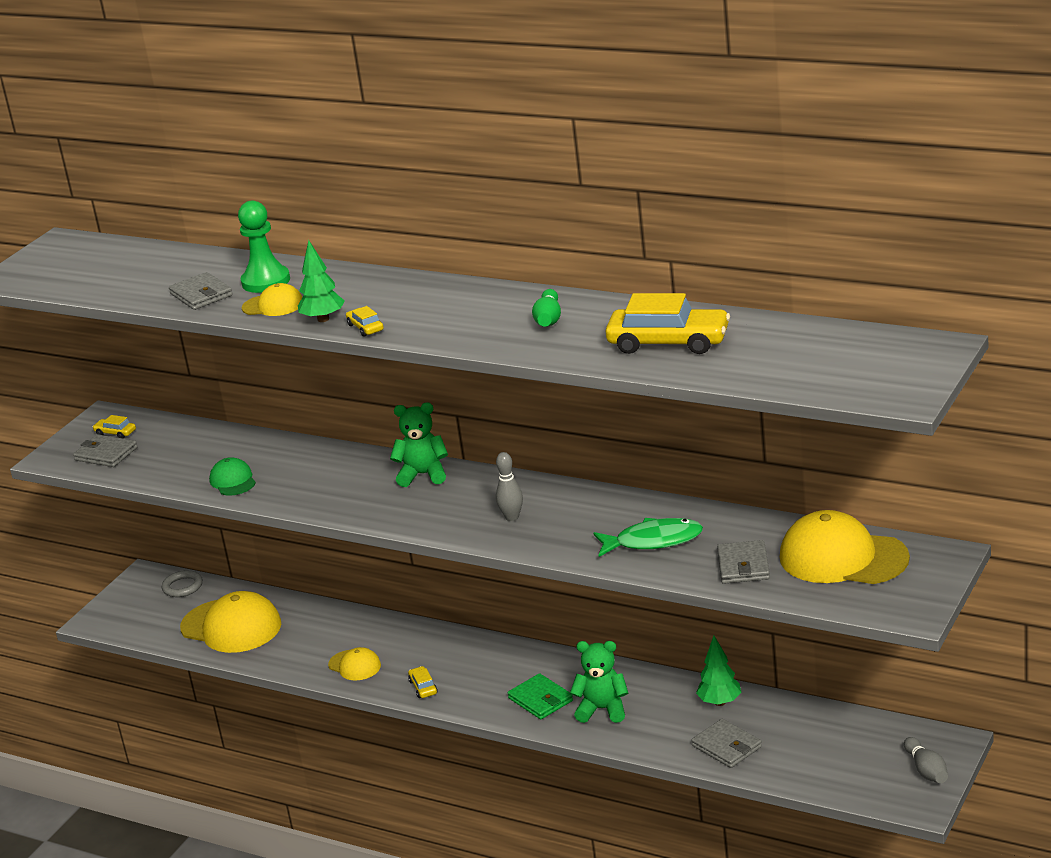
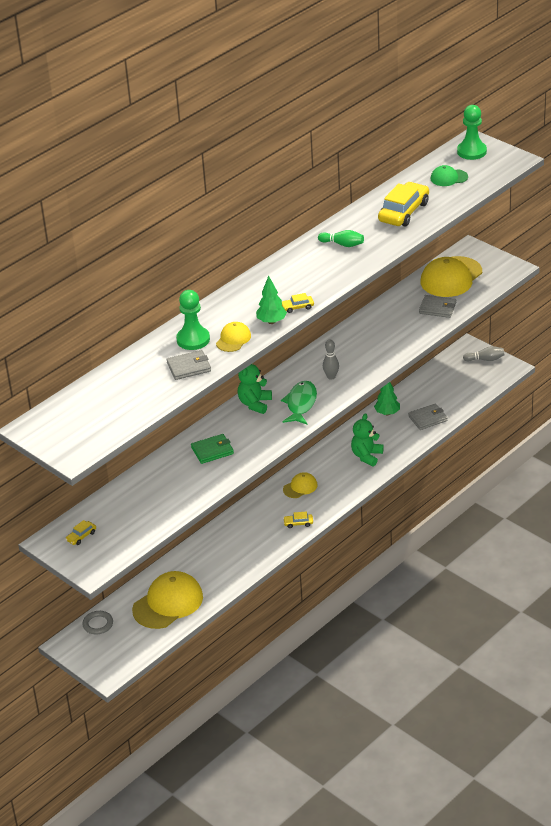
camera: 75 degrees left, 10 degrees up
(106, 454) = (110, 542): grey wallet -> none
(233, 481) = (198, 484): green cap -> green cap (449, 178)
(354, 665) = (255, 550): yellow cap -> yellow cap (300, 487)
(540, 699) = (342, 478): green wallet -> green wallet (212, 451)
(653, 541) = (393, 332): green fish -> green fish (301, 404)
(902, 354) = (471, 151): none -> green pawn

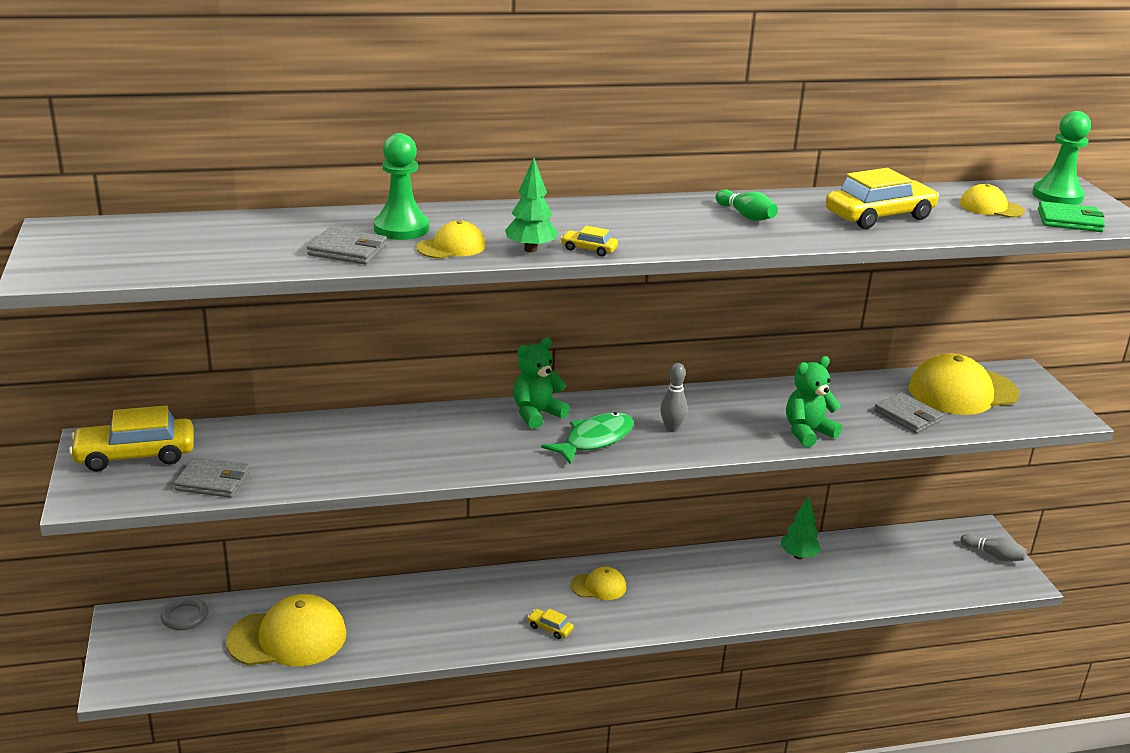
camera: 30 degrees right, 10 degrees down
(81, 536) = (135, 455): yellow car -> yellow car, size x2.23
(212, 451) = (417, 439): green wallet -> green wallet (1069, 221)
(366, 456) = (721, 593): green teddy bear -> green teddy bear (807, 432)
(427, 418) = (848, 588): grey wallet -> grey wallet (213, 481)
(449, 178) = (991, 207): green cap -> yellow cap

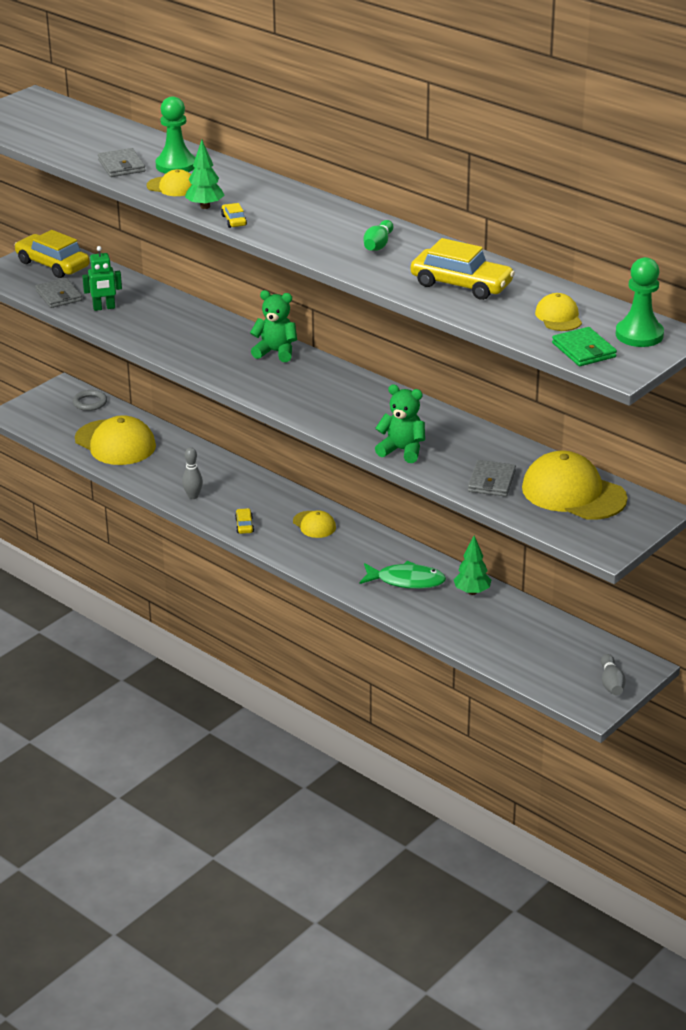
camera: 55 degrees right, 5 degrees up
(290, 465) = (104, 308): none -> green robot
(594, 440) = (273, 382): green fish -> green fish (406, 581)
(671, 428) = (329, 402): grey bowling pin -> grey bowling pin (193, 496)

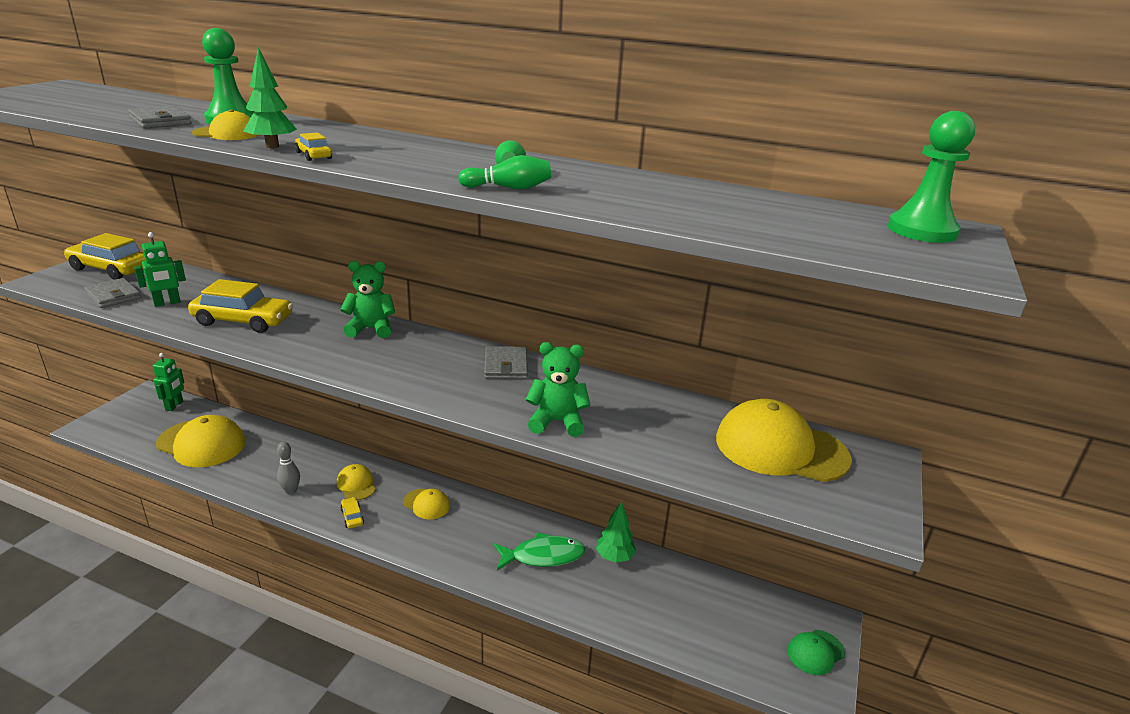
camera: 20 degrees left, 5 degrees down
(90, 403) = (174, 406): grey ring -> green robot
(364, 269) = (509, 188): none -> green bowling pin
(461, 284) = (645, 196): yellow car -> yellow car (243, 321)
(491, 481) = (681, 447): grey wallet -> grey wallet (506, 366)
(558, 317) = (801, 219): yellow cap -> yellow cap (356, 484)
(583, 350) = (883, 251): green wallet -> none
(611, 683) = (815, 652): grey bowling pin -> green cap

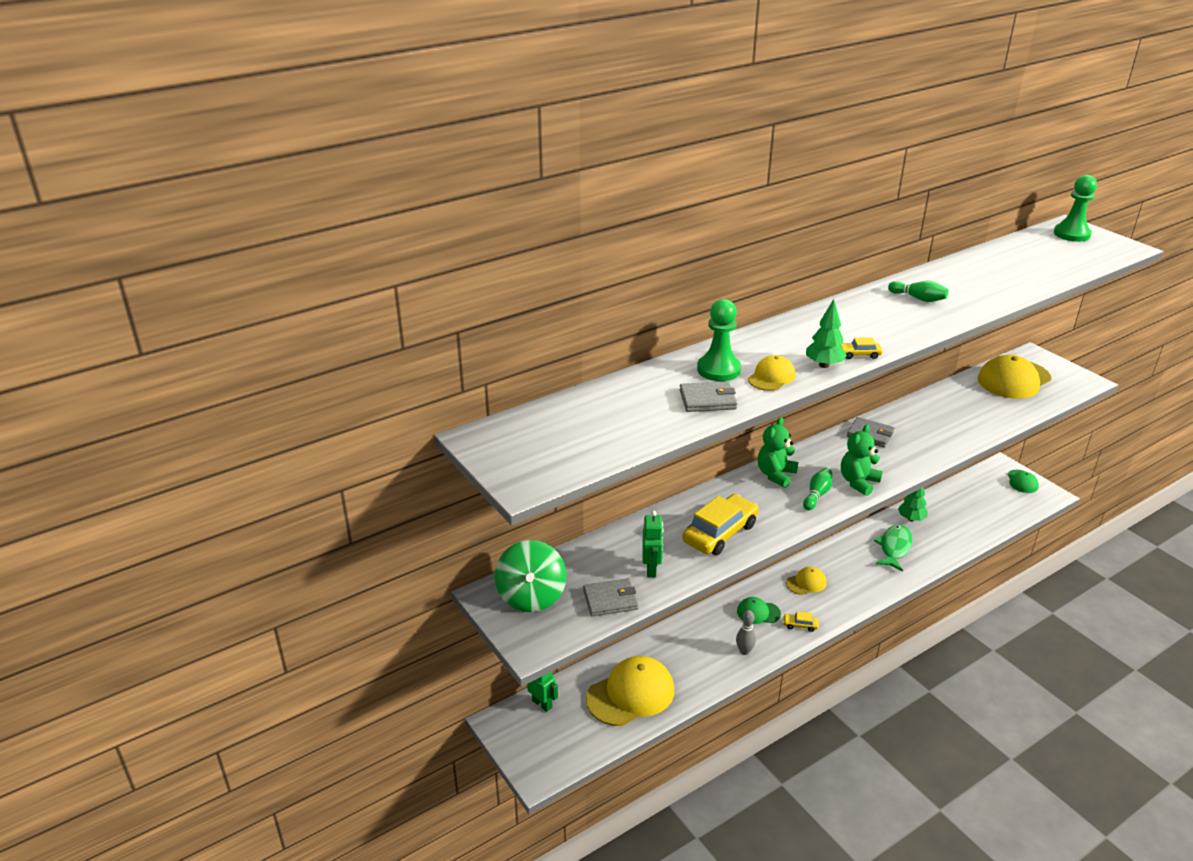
camera: 55 degrees left, 5 degrees up
(111, 269) = (531, 596): yellow car -> green spinning top
(356, 484) = (758, 612): yellow cap -> green cap
(509, 188) = (965, 310): green bowling pin -> green bowling pin (817, 495)
(557, 422) = (954, 438): green teddy bear -> green teddy bear (858, 482)

